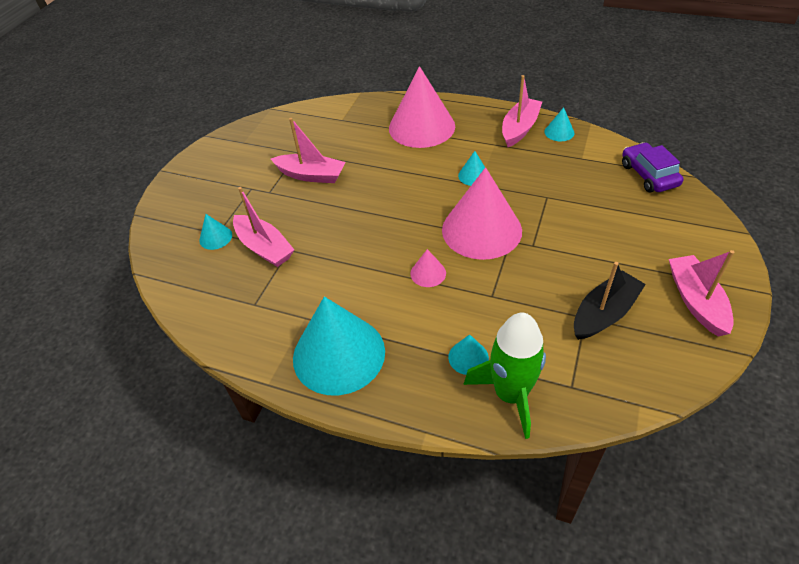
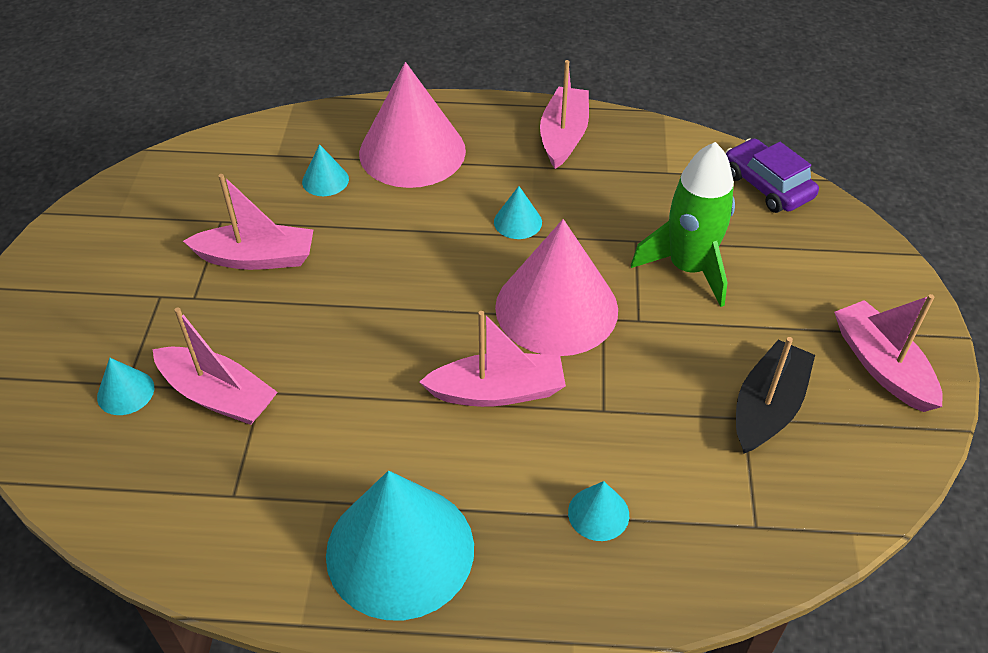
camera: 20 degrees left, 0 degrees up
(428, 273) = (497, 391): pink cone -> pink boat
(511, 394) = (676, 557): green rocket -> green rocket (688, 268)
(559, 132) = (623, 135): turquoise cone -> turquoise cone (325, 180)

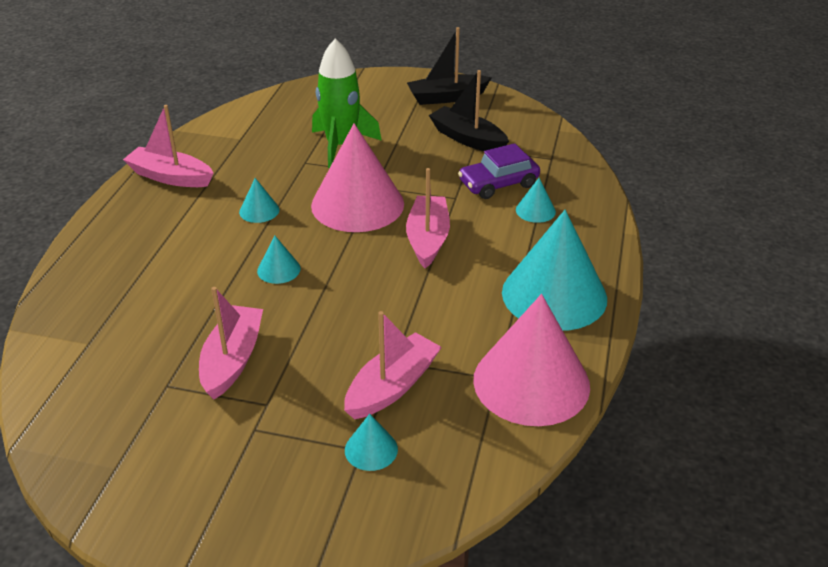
camera: 80 degrees left, 10 degrees down
(325, 180) = (147, 312): turquoise cone -> turquoise cone (278, 269)
(412, 151) = (139, 257): pink cone -> pink cone (531, 382)
(767, 186) = (277, 103): purple car -> purple car (498, 184)
(882, 366) = (446, 97): pink boat -> black boat

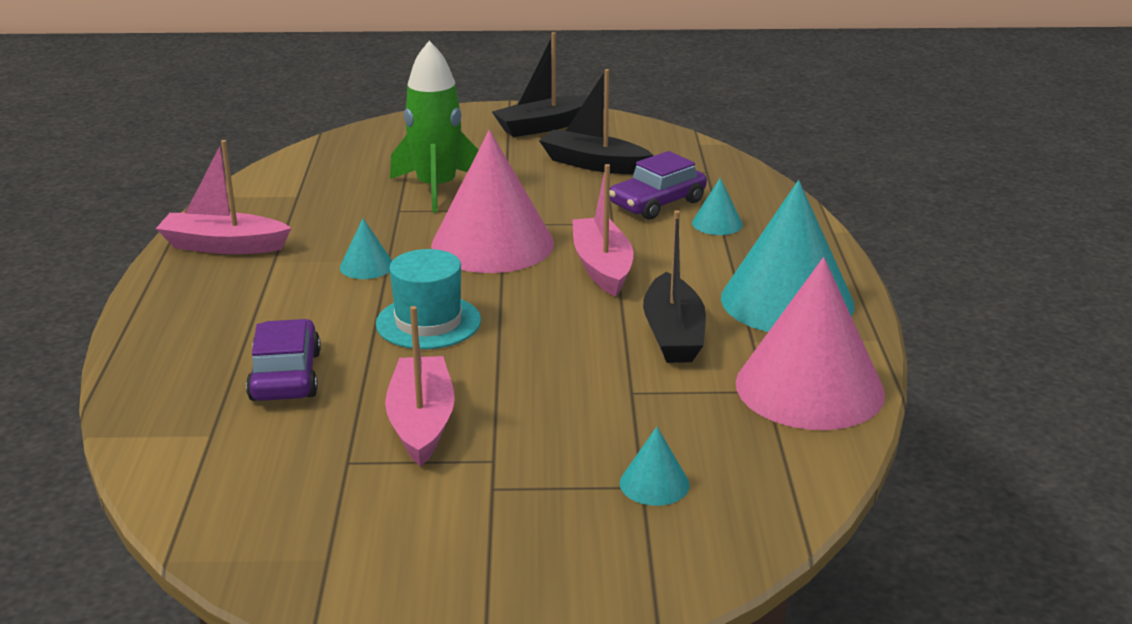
camera: 15 degrees left, 10 degrees down
(159, 301) = (285, 376): none -> purple car
(278, 269) = (428, 322): turquoise cone -> turquoise hat
(392, 387) = (644, 418): pink boat -> none
(451, 312) = (673, 334): none -> black boat

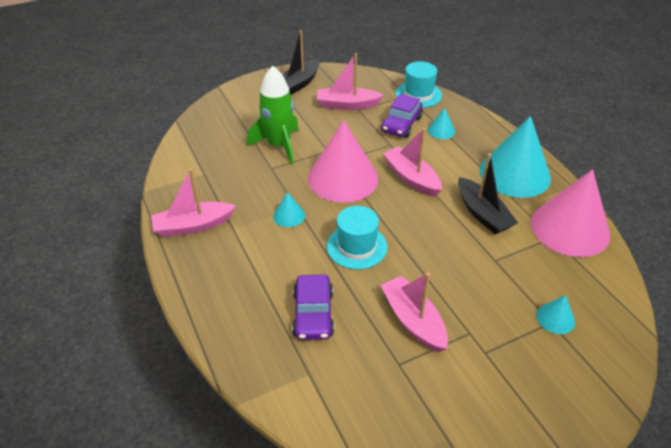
camera: 25 degrees left, 15 degrees up
(285, 376) = (313, 314): purple car -> purple car turned 150 degrees counterclockwise
(593, 164) = (347, 105): black boat -> pink boat
(727, 174) = (418, 94): none -> turquoise hat

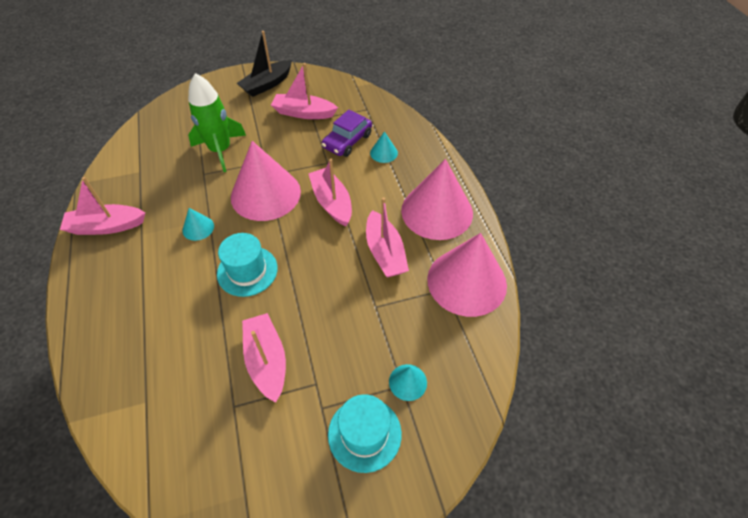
camera: 10 degrees right, 10 degrees up
(313, 314) = (176, 338): purple car -> none
(418, 94) = (378, 109): turquoise hat -> turquoise hat (364, 434)
(482, 214) = (385, 252): black boat -> pink boat
(514, 174) = (437, 211): turquoise cone -> pink cone

